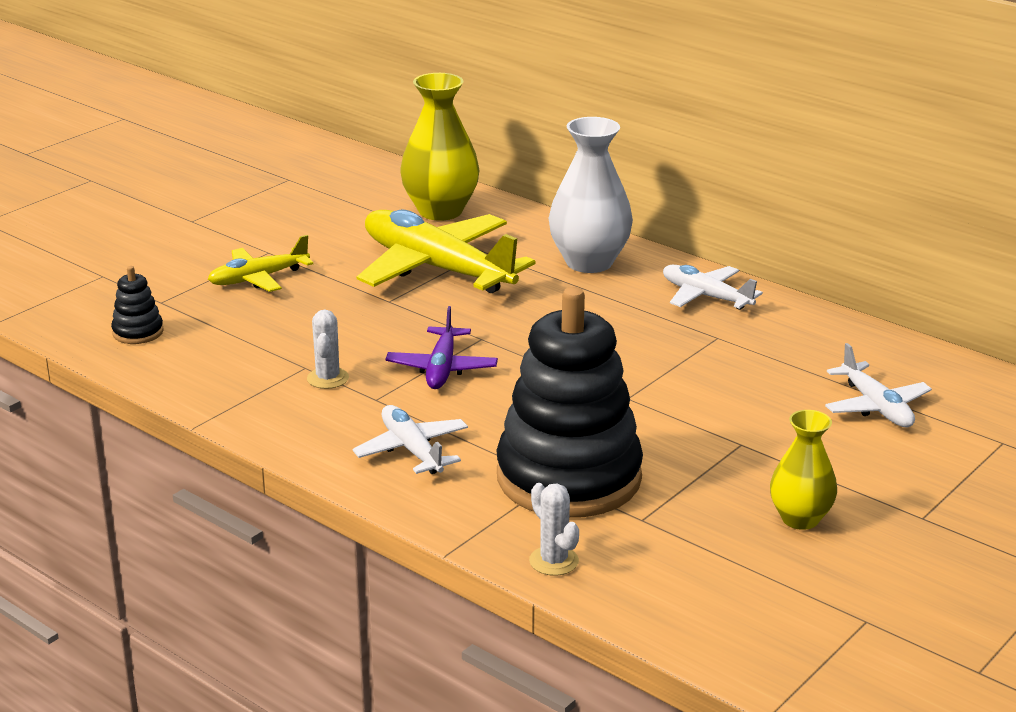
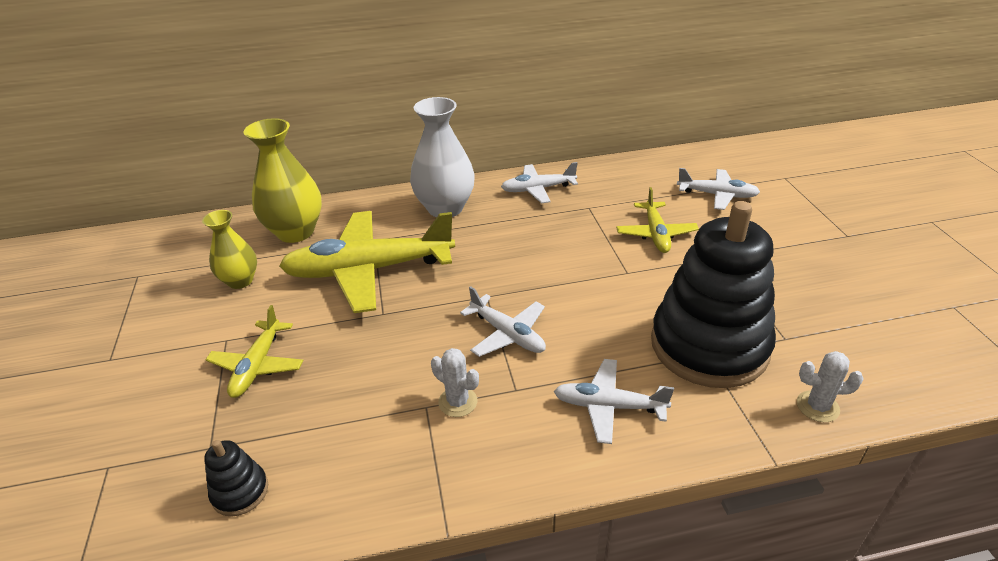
camera: 50 degrees left, 10 degrees up
(442, 368) = (508, 334): purple plane -> white plane
(726, 392) = (656, 234): none -> yellow plane
(800, 519) = (824, 276): yellow vase -> yellow vase (240, 281)

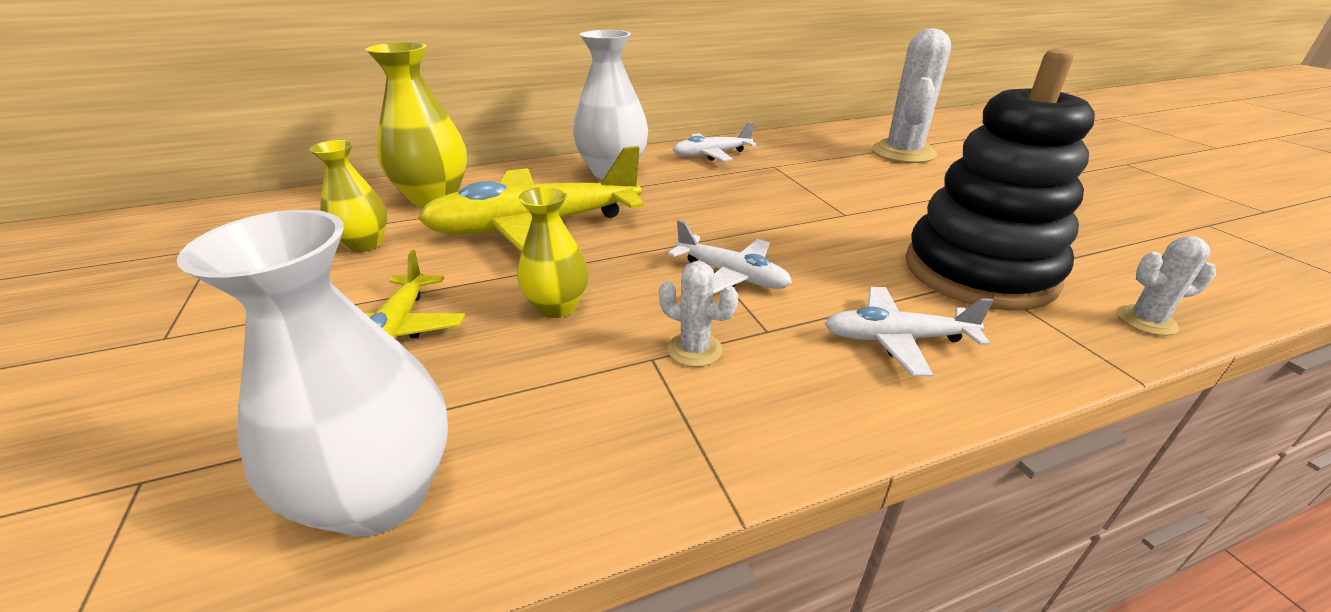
camera: 10 degrees left, 5 degrees down
(240, 492) = (381, 495): black stacking toy -> white vase
(370, 354) = (557, 307): none -> yellow vase
(656, 234) = (858, 183): yellow plane -> none
(717, 195) = (903, 153): white plane -> white cactus

